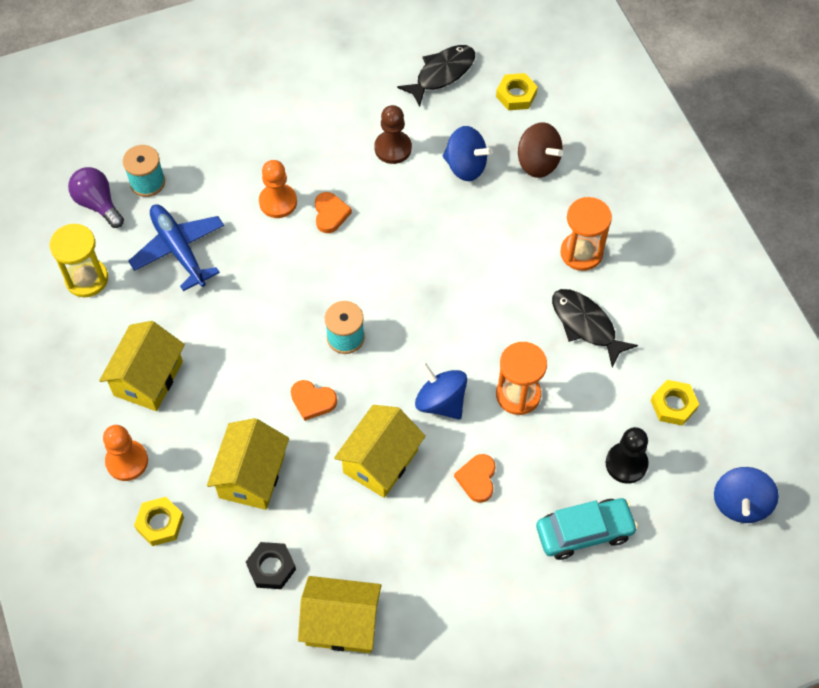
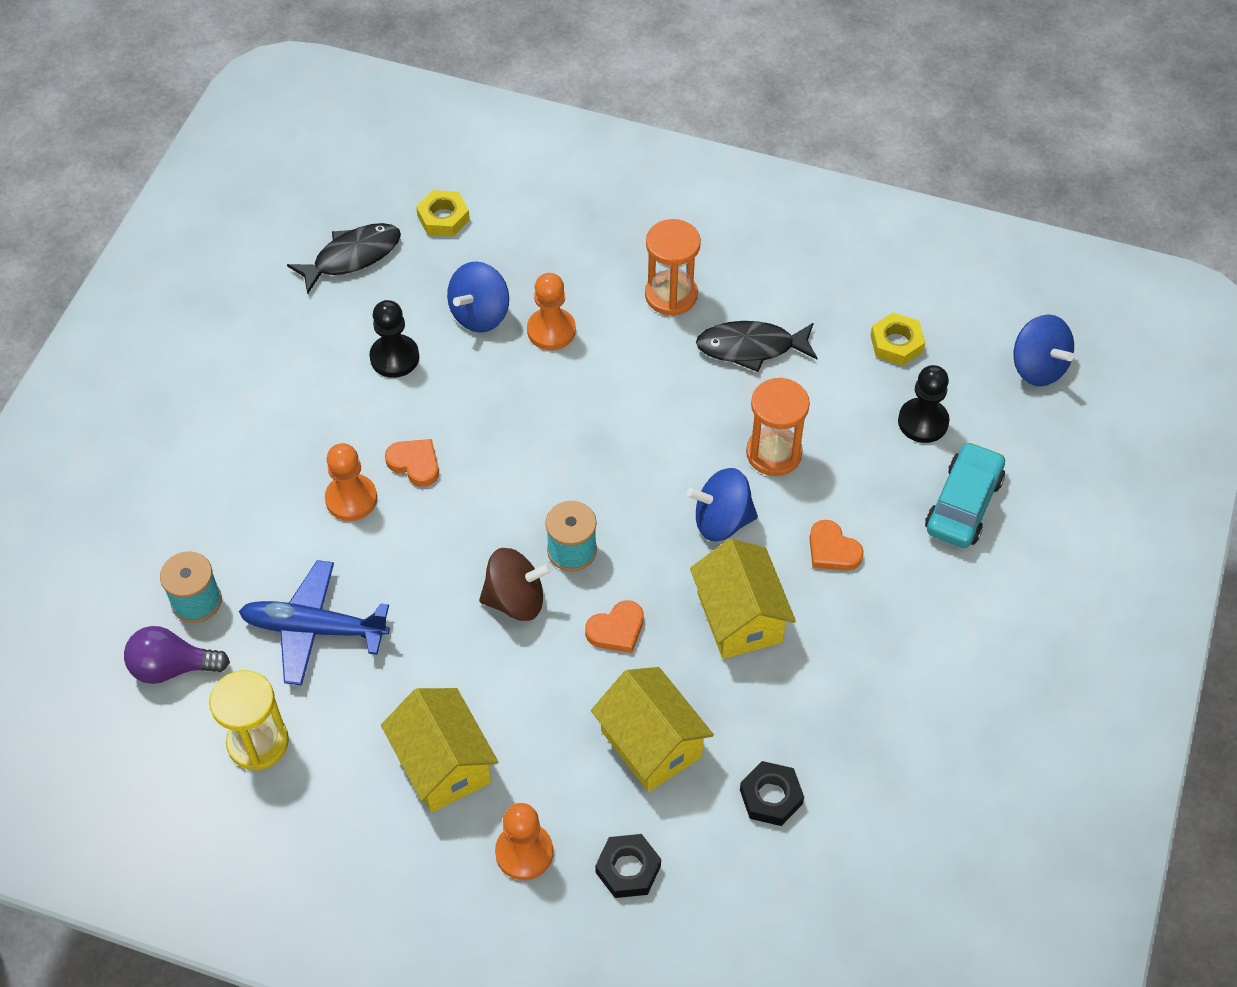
camera: 50 degrees left, 5 degrees down
(160, 523) = (628, 869): yellow nut -> black nut
(341, 623) = (886, 775): yellow house -> none
(393, 148) = (394, 357): brown pawn -> black pawn
(442, 74) = (352, 257): black fish -> black fish turned 60 degrees clockwise
(465, 166) = (480, 314): blue spinning top -> blue spinning top turned 150 degrees clockwise
(490, 210) = (551, 330): none -> orange pawn
(537, 163) = (537, 256): brown spinning top -> brown spinning top (515, 600)

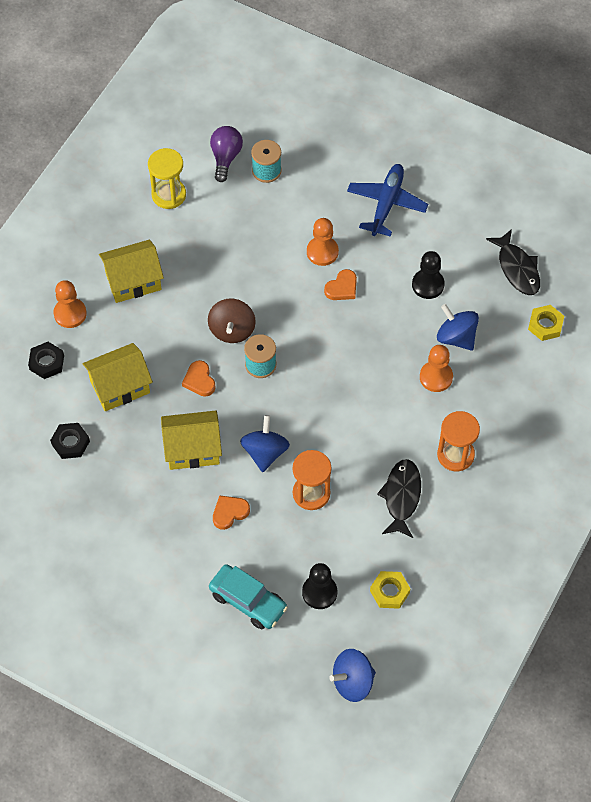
camera: 100 degrees right, 5 degrees up
(314, 629) = (235, 226): blue plane -> blue plane (386, 203)

